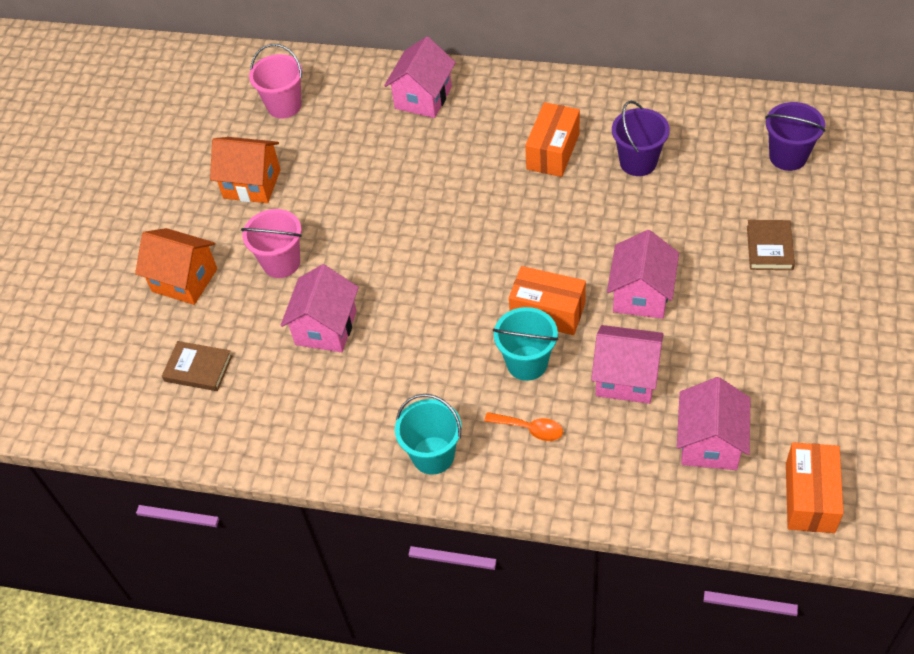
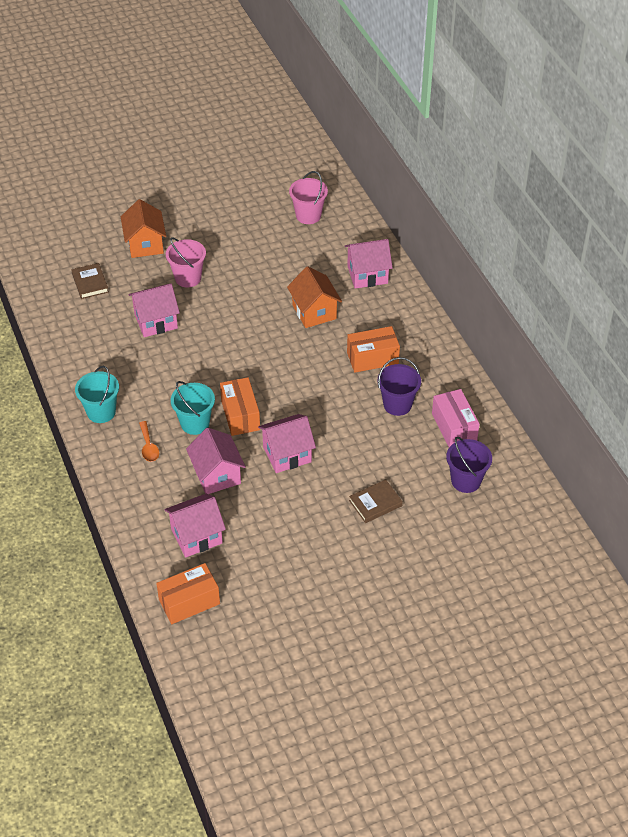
camera: 50 degrees right, 5 degrees down
(252, 184) = (236, 234): orange house -> orange house (314, 312)
(706, 131) = (454, 427): none -> pink box

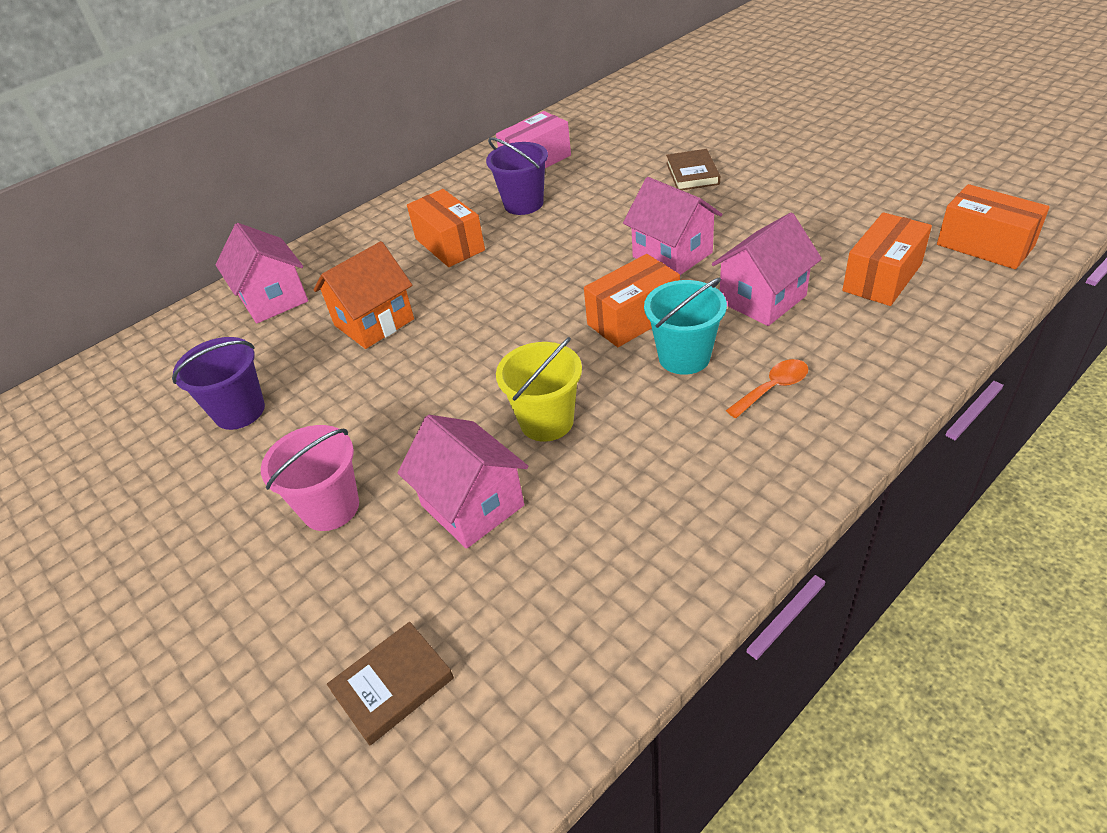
camera: 105 degrees left, 5 degrees down
(101, 412) = (749, 483): turquoise bucket -> none
(145, 244) = (232, 630): orange house -> none
(188, 358) = (546, 421): none -> yellow bucket
(196, 536) = (882, 277): pink house -> orange box
(308, 215) = (124, 407): pink bucket -> none
(375, 503) = (692, 174): brown book -> brown book turned 45 degrees clockwise
(466, 481) = (610, 135): purple bucket -> purple bucket (239, 411)

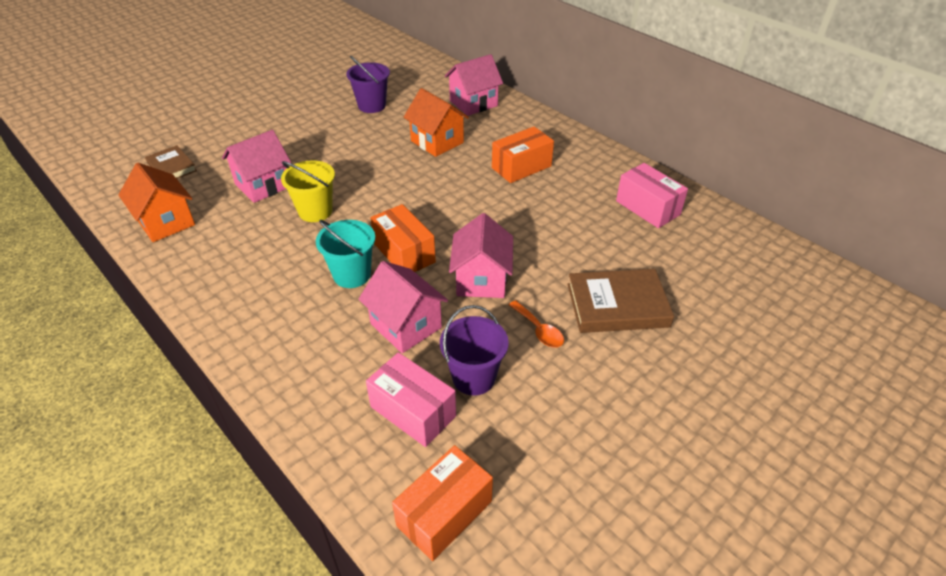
camera: 85 degrees right, 0 degrees up
(330, 507) = (286, 141): pink bucket -> none
(523, 204) = (574, 201): purple bucket -> purple bucket (474, 377)
(585, 626) = (166, 222): none -> orange house
(672, 255) = (481, 280): pink house -> pink house turned 45 degrees counterclockwise
(692, 174) = (617, 305): brown book -> brown book, size x1.61
(773, 388) = (301, 316): orange spoon -> orange spoon (539, 330)
(882, 277) = (413, 411): orange box -> pink box

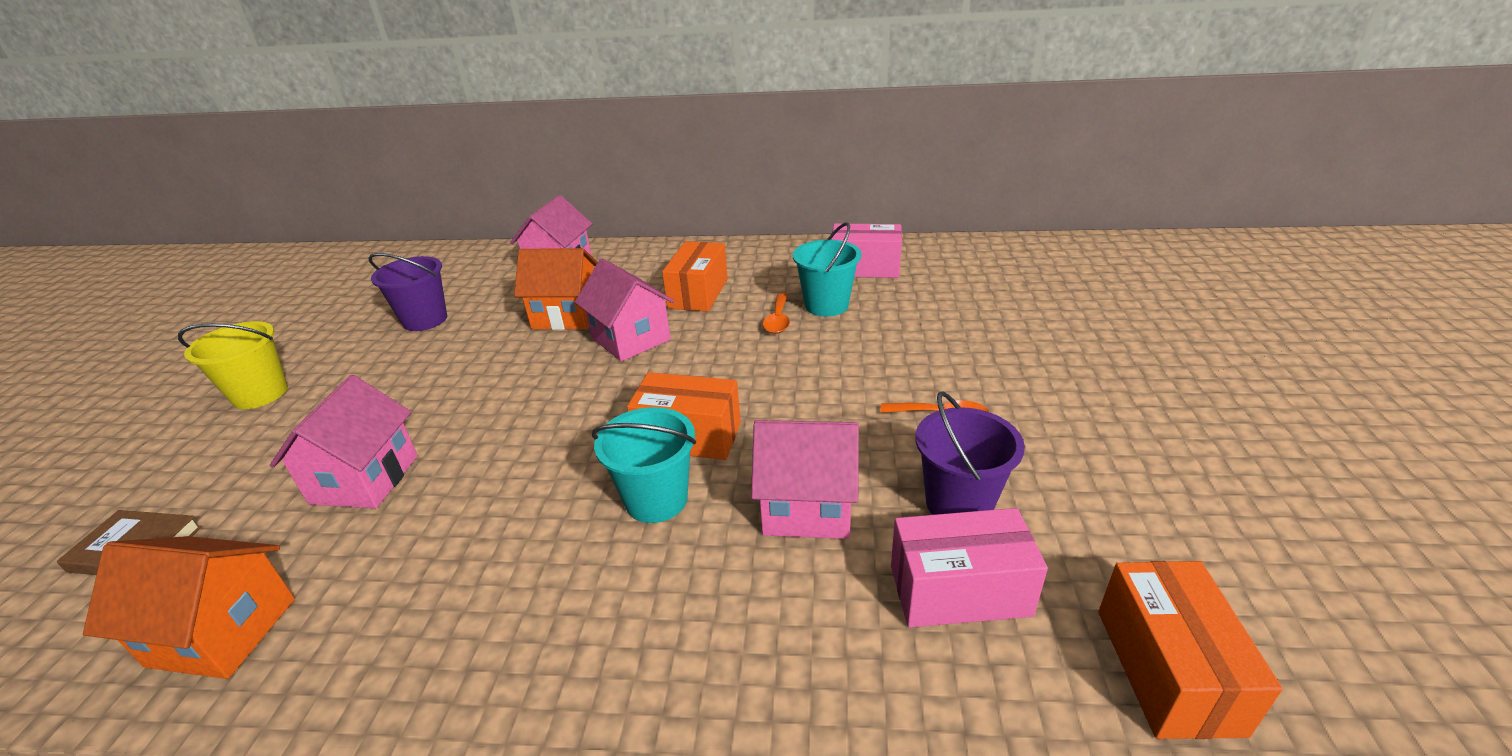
camera: 40 degrees left, 10 degrees down
(315, 211) = (498, 463): yellow bucket -> yellow bucket (260, 394)
(481, 280) = (815, 408): pink house -> pink house (631, 339)
(539, 213) = (778, 320): none -> orange spoon
(582, 220) = (826, 305): none -> turquoise bucket
(617, 305) = (968, 352): brown book -> none

